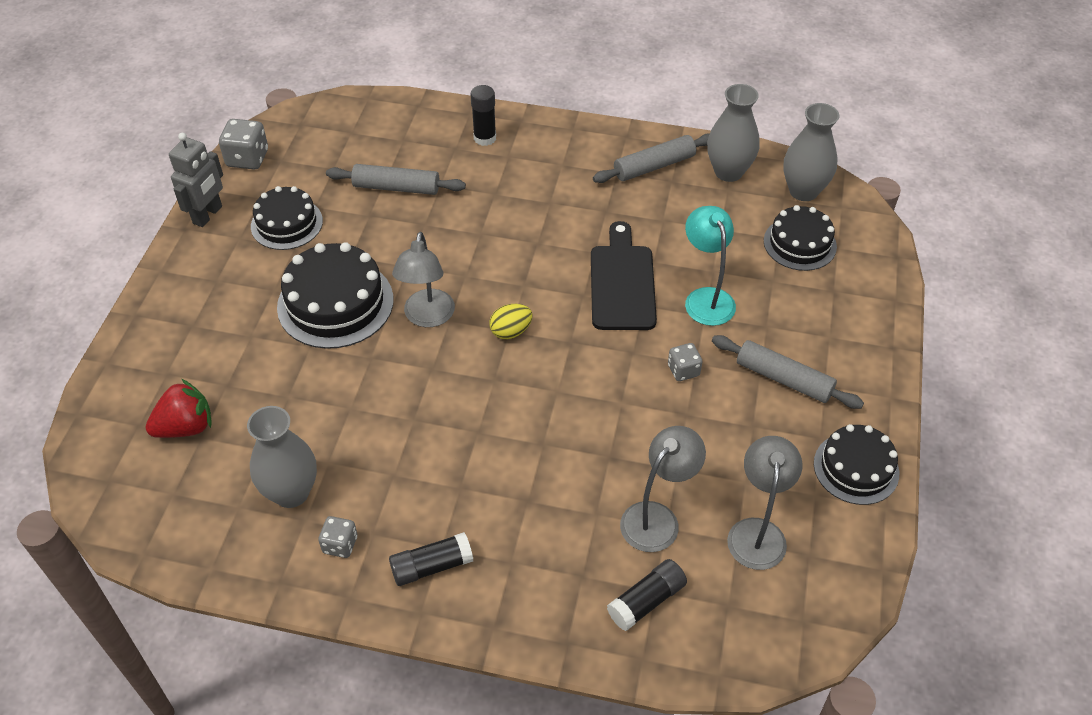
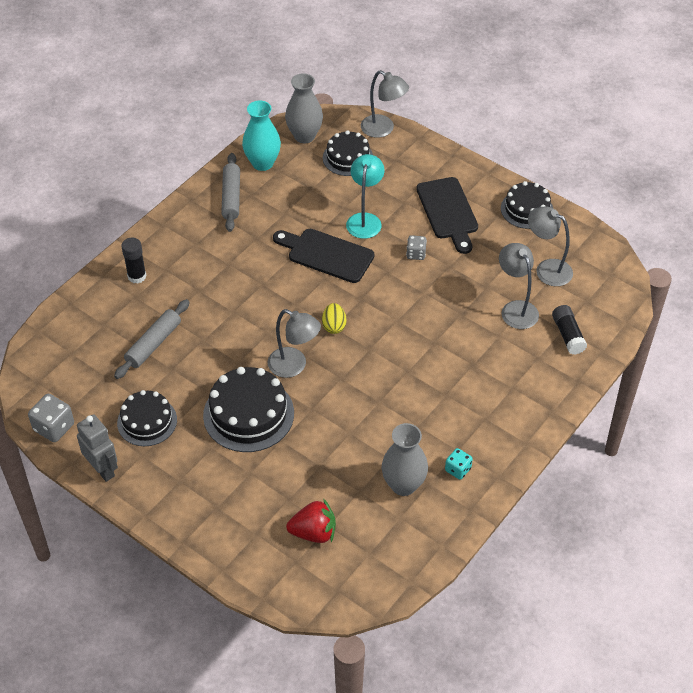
camera: 65 degrees left, 0 degrees up
(186, 427) = (314, 532): red strawberry -> red strawberry turned 90 degrees clockwise
(340, 544) = (458, 469): grey dice -> turquoise dice
(431, 566) = (496, 427): black glue stick -> none
(706, 298) = (365, 220): turquoise lamp -> turquoise lamp turned 90 degrees clockwise
(728, 172) = (262, 163): grey vase -> turquoise vase
(783, 379) = (448, 212): grey rolling pin -> black cutting board
(878, 259) = (383, 129): none -> grey lamp

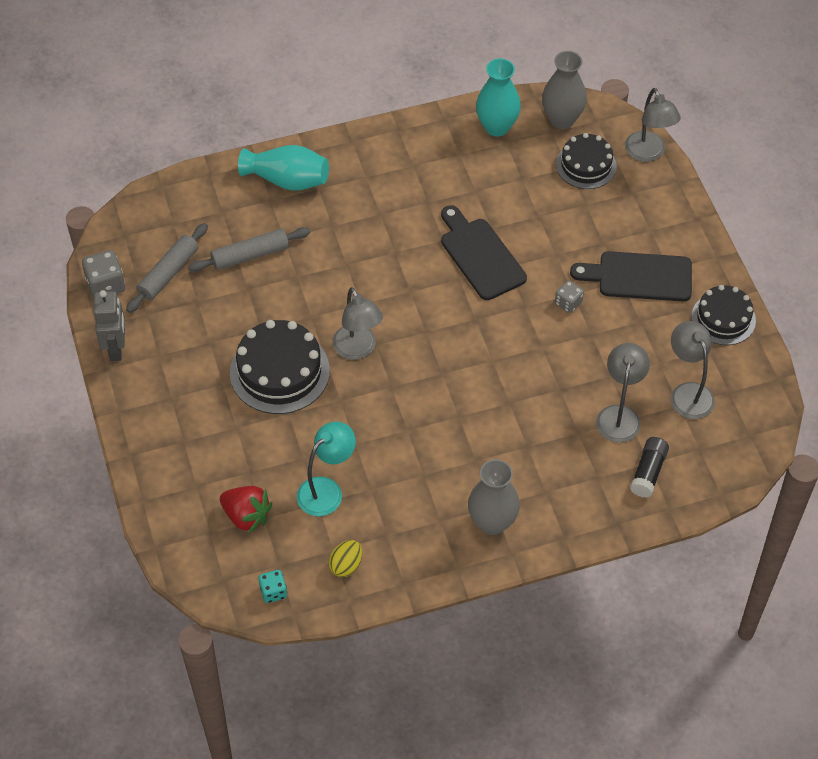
camera: 35 degrees right, 5 degrees up
(137, 276) = (287, 180): black glue stick -> turquoise vase
(147, 421) = (187, 326): black cake -> none
(231, 197) = (438, 147): grey rolling pin -> grey rolling pin (169, 273)
(334, 326) = (427, 331): yellow egg -> yellow egg (346, 565)
(365, 220) = (548, 240): turquoise lamp -> turquoise lamp (327, 490)
(403, 485) = (362, 522): grey vase -> grey vase (492, 522)
(448, 212) = (639, 277): black cutting board -> black cutting board turned 75 degrees clockwise
(458, 469) = (424, 538): turquoise dice -> turquoise dice (273, 592)

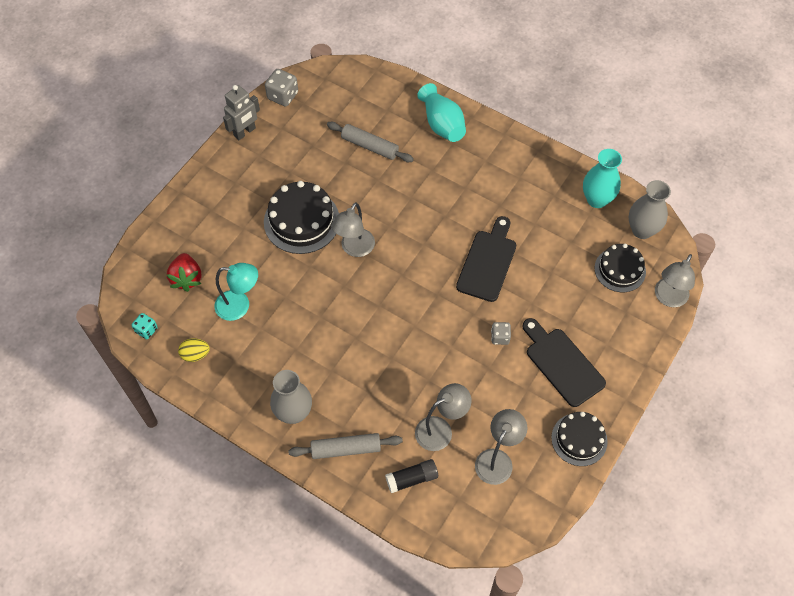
camera: 50 degrees right, 5 degrees up
(169, 273) = (319, 118): grey rolling pin -> grey rolling pin (346, 449)

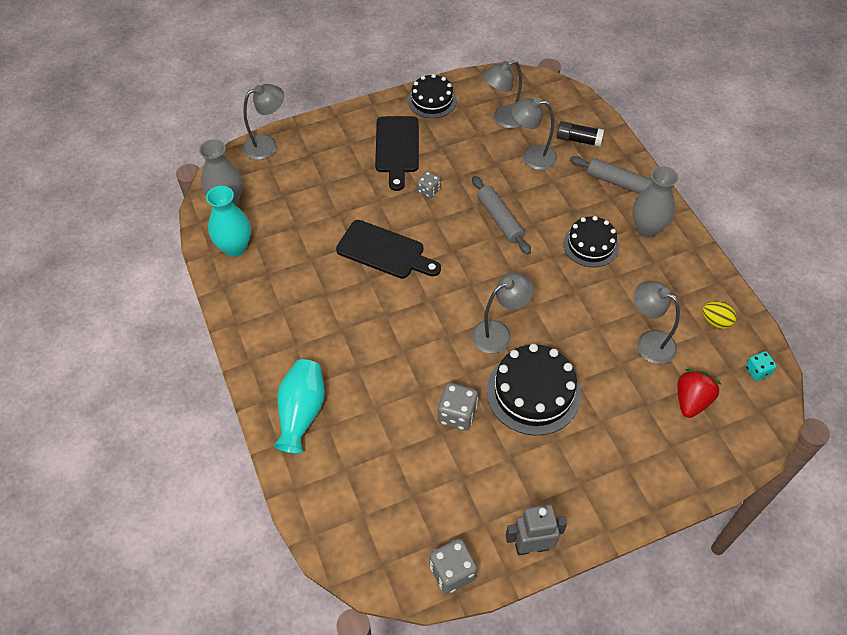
camera: 145 degrees left, 5 degrees down
(240, 306) = (648, 342): turquoise lamp -> grey lamp
(343, 178) = (457, 414): none -> grey dice
(370, 146) = (399, 435): grey rolling pin -> grey rolling pin (499, 219)
(487, 262) = (384, 251): black cutting board -> black cutting board turned 120 degrees counterclockwise
(620, 270) = (280, 184): black cake -> black cake (590, 245)

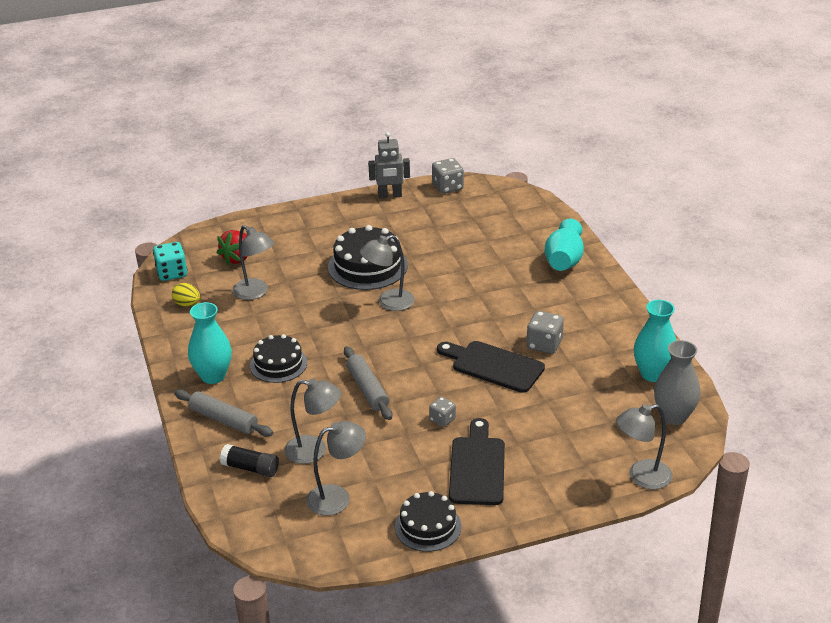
camera: 175 degrees left, 20 degrees down
(457, 414) = (434, 256): grey dice -> grey dice (544, 344)
(647, 228) = (213, 376): grey vase -> turquoise vase
(757, 371) = (172, 273): turquoise dice -> turquoise dice, size x1.59

